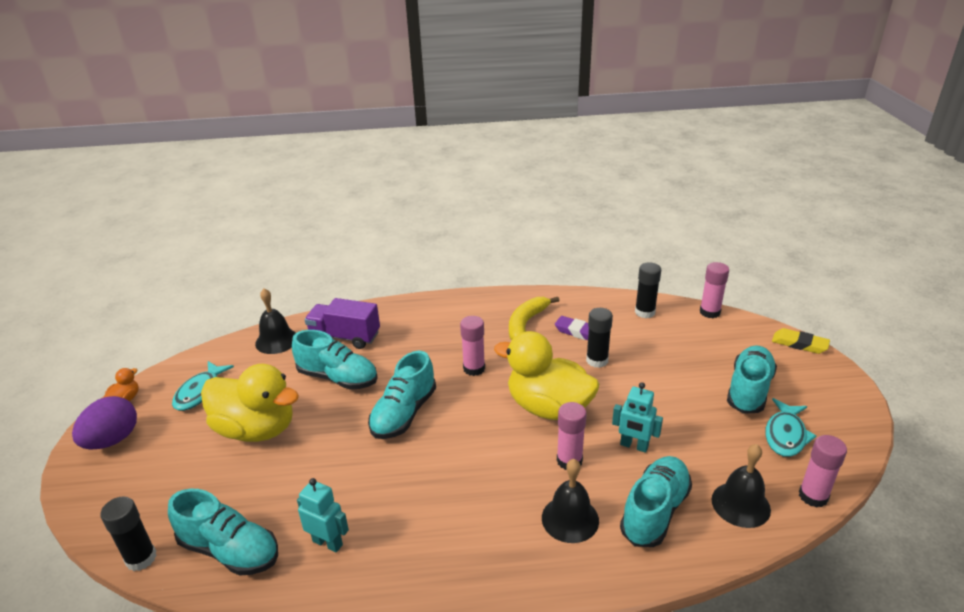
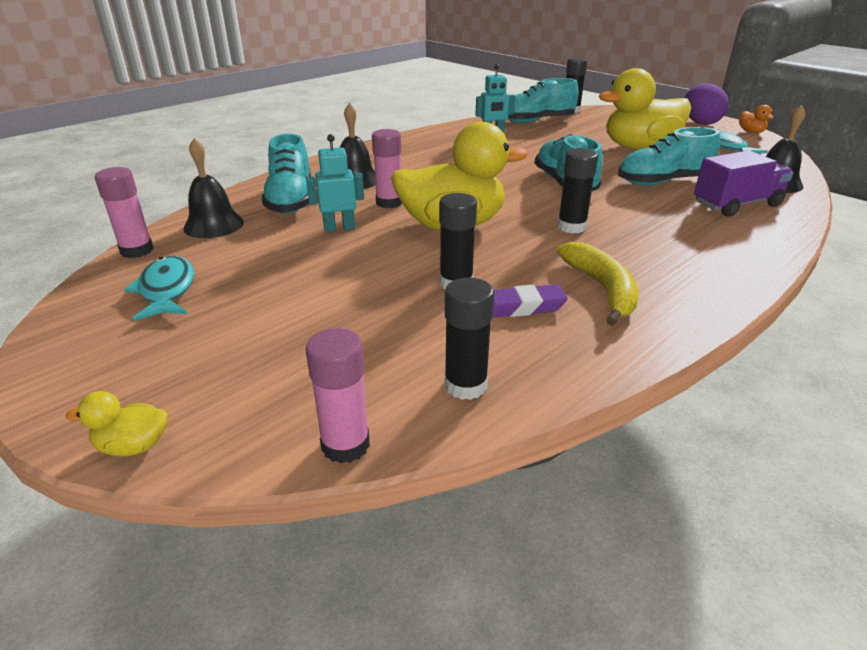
camera: 140 degrees right, 0 degrees up
(474, 368) = (571, 227): pink glue stick -> black glue stick
(749, 390) = (225, 323): turquoise shoe -> none
(799, 344) = (133, 446): yellow eraser -> yellow duck

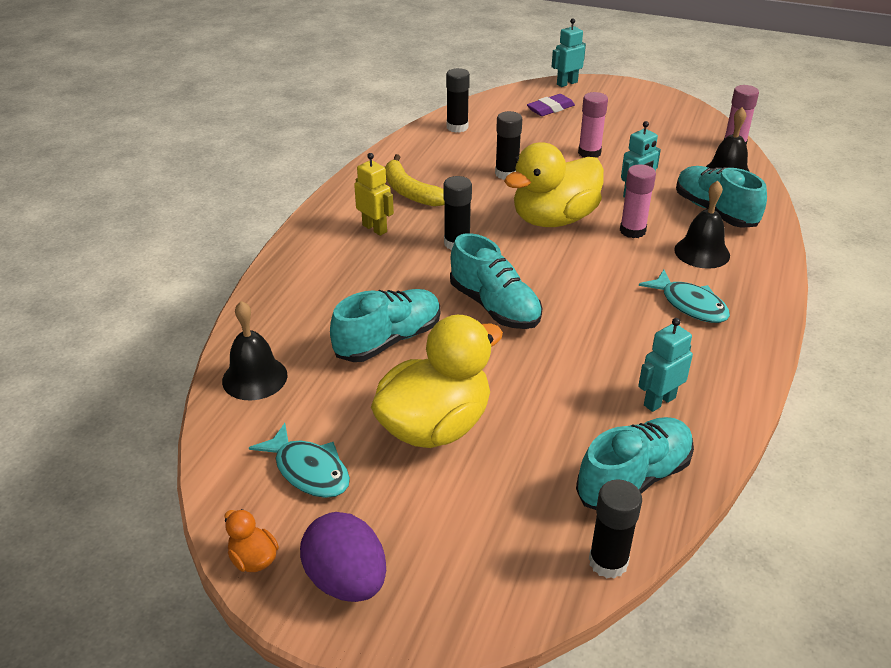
camera: 155 degrees right, 5 degrees up
(133, 446) = (567, 83): yellow duck -> turquoise robot
(167, 290) = (666, 130): turquoise fish -> turquoise fish (690, 305)
(345, 445) = (488, 100): pink glue stick -> pink glue stick (589, 153)
(521, 307) = (455, 168): purple eraser -> purple eraser (550, 109)
(661, 258) = (375, 228): none -> yellow robot
(736, 205) = (307, 317): purple truck -> none

